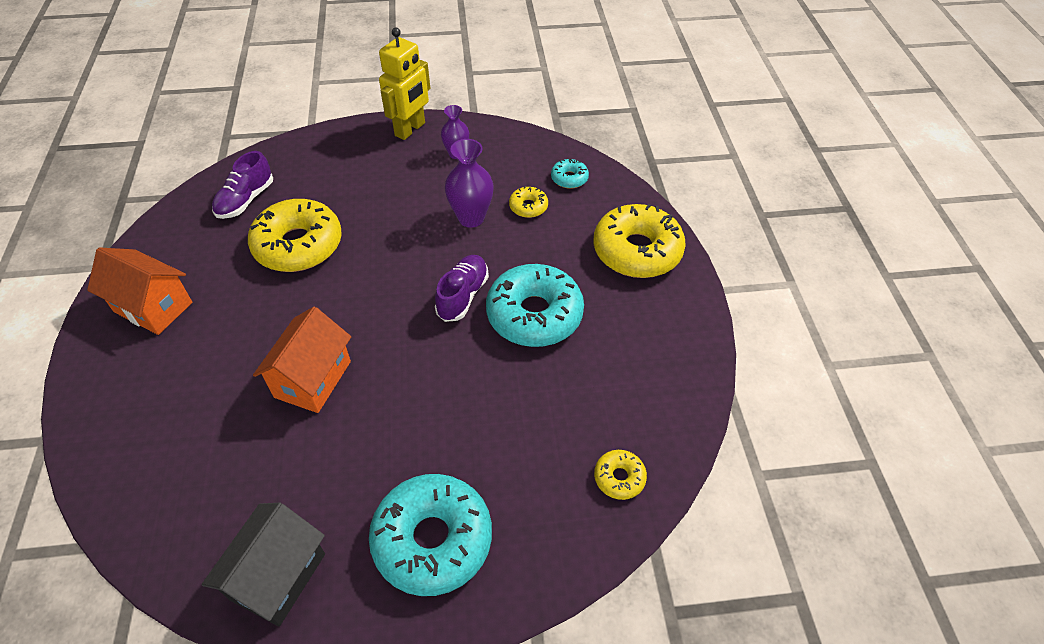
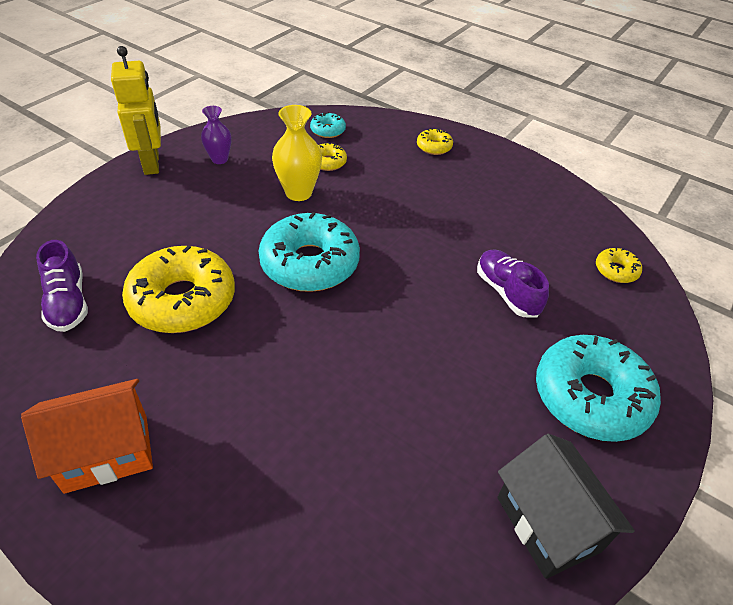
camera: 50 degrees left, 5 degrees down
(312, 379) = (353, 378): orange house -> none
(462, 296) = (371, 243): purple shoe -> purple shoe (507, 292)
(471, 218) = (298, 193): purple vase -> yellow vase
(534, 314) = (434, 221): turquoise donut -> turquoise donut (310, 263)
(637, 251) = (434, 147): yellow donut -> yellow donut, size x0.46

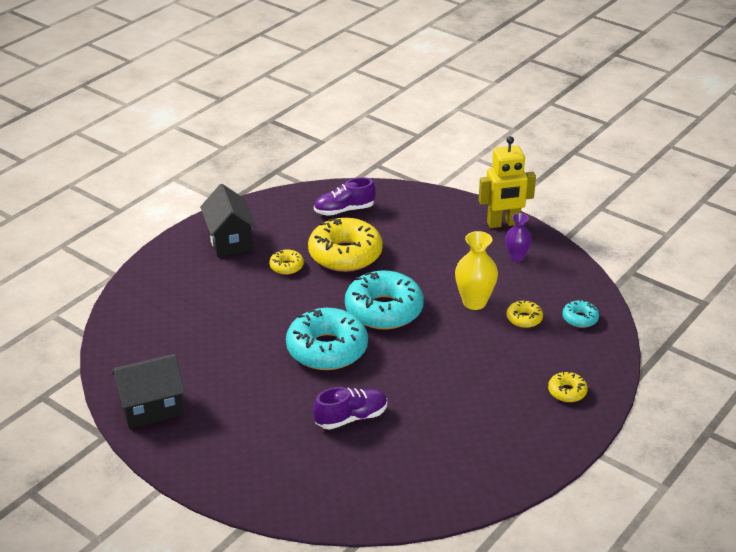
camera: 95 degrees right, 10 degrees down
(107, 453) = (230, 241): orange house -> black house
(590, 396) = (241, 448): turquoise donut -> turquoise donut (327, 349)
(616, 270) = (379, 497): yellow donut -> yellow donut (286, 266)

